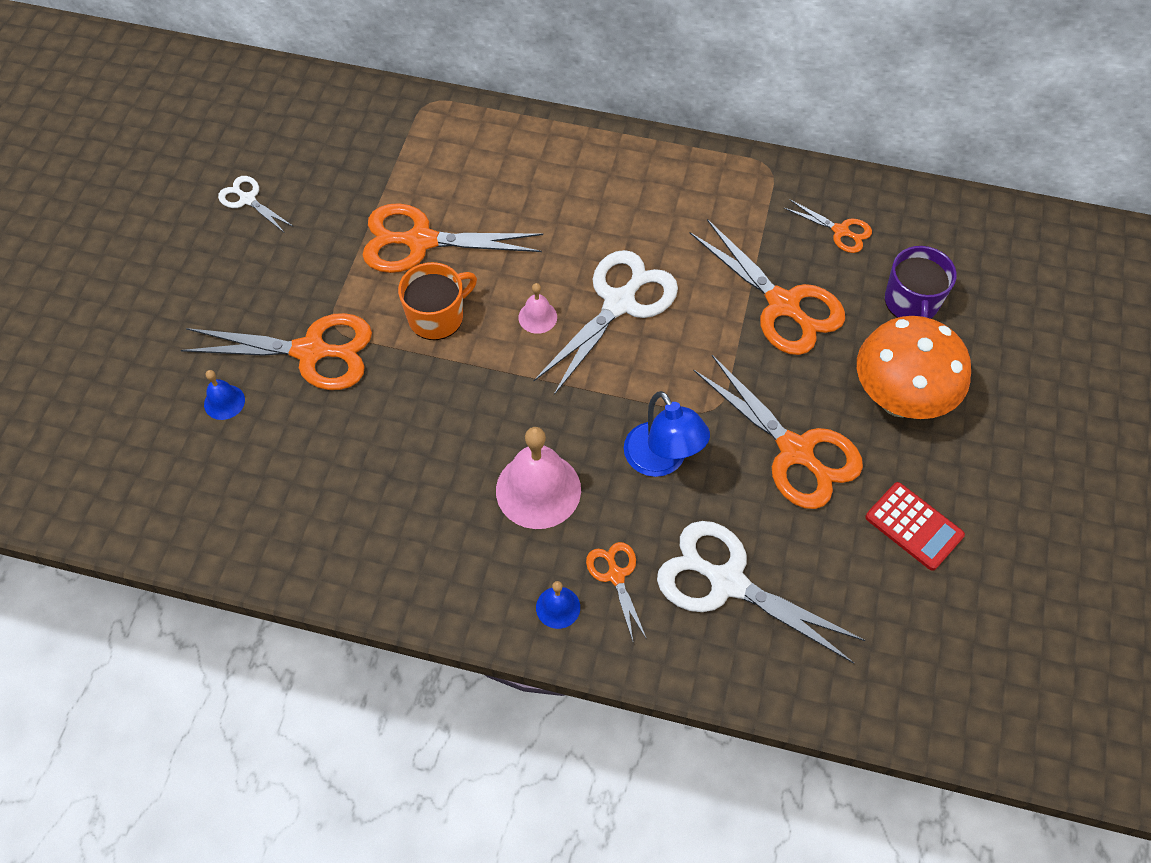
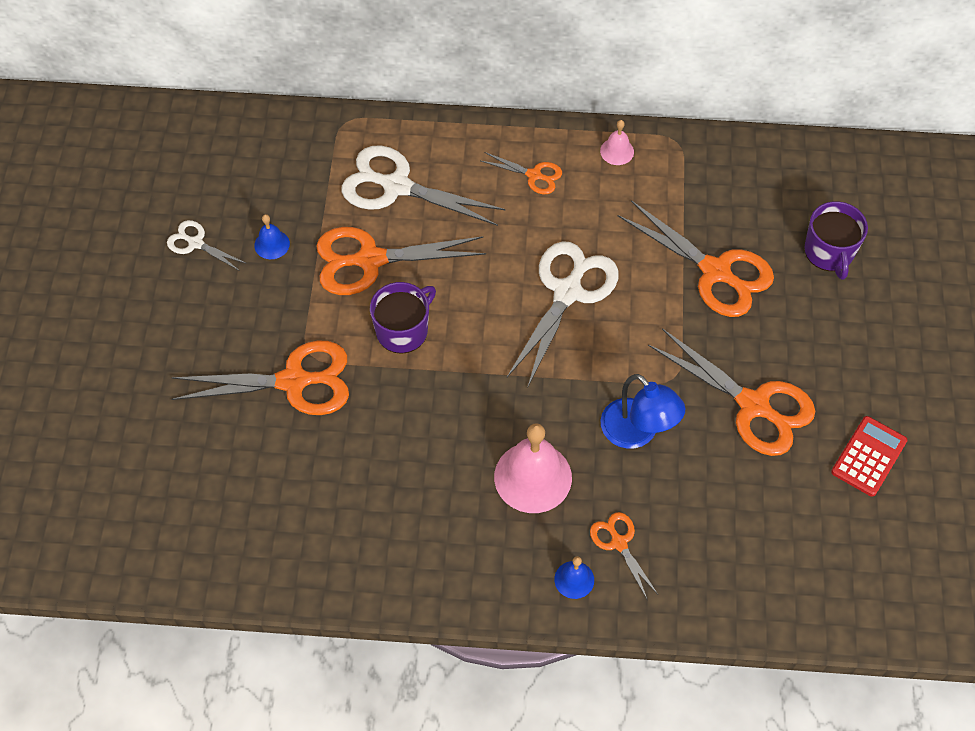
camera: 10 degrees left, 0 degrees up
(224, 402) = (225, 441): blue bell -> blue bell (272, 244)
(437, 316) = (403, 330): orange mug -> purple mug
(537, 317) = (496, 316): pink bell -> pink bell (617, 151)
(727, 582) = (717, 532): white scissors -> white scissors (396, 186)
(840, 231) = (753, 194): orange scissors -> orange scissors (534, 175)
(899, 400) = (835, 344): orange mushroom -> none
(914, 526) = (869, 456): red calculator -> red calculator turned 90 degrees counterclockwise

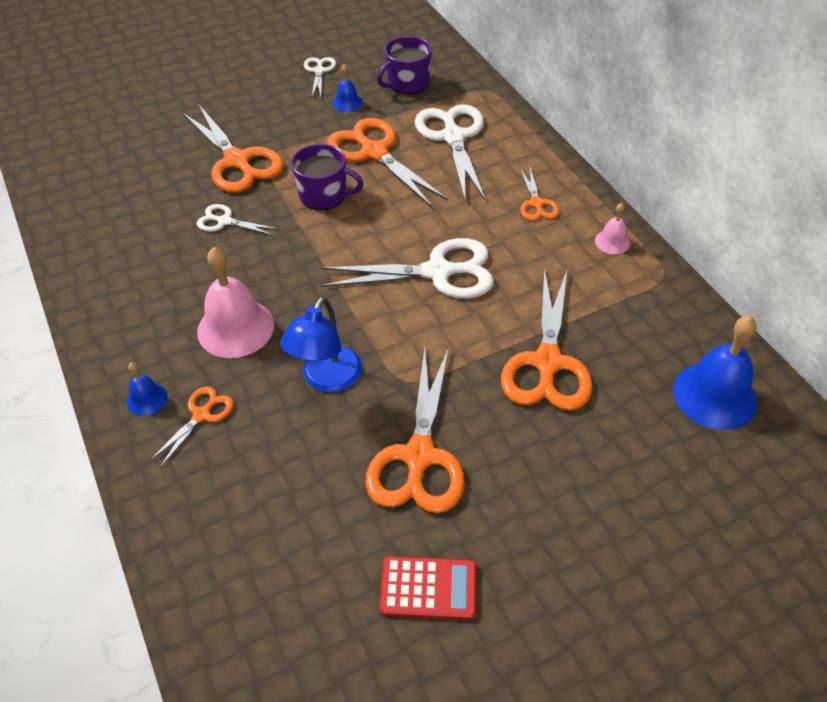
camera: 60 degrees right, 10 degrees down
(380, 429) = (225, 221): none -> white scissors
(810, 188) = (714, 395): none -> blue bell
(829, 252) = (653, 444): purple mug -> purple mug (407, 83)

